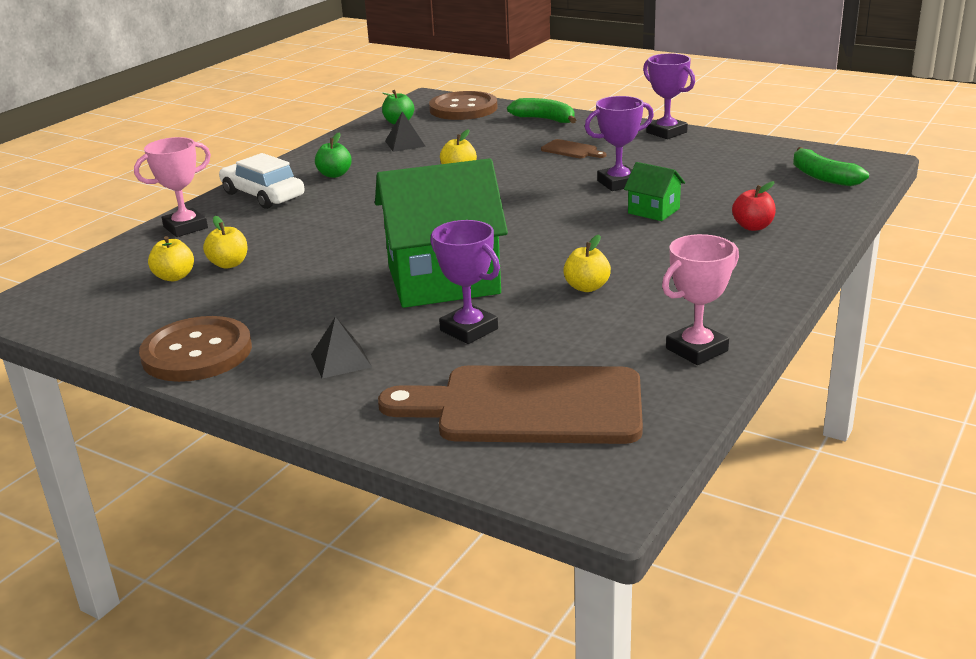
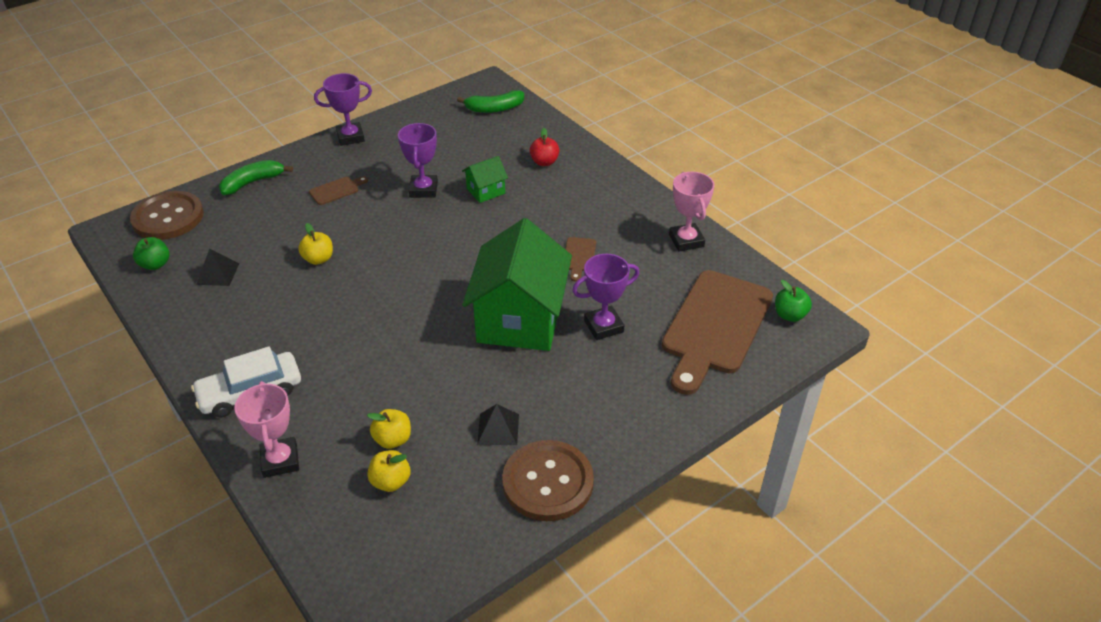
camera: 70 degrees left, 15 degrees up
(334, 174) = (248, 334): green apple -> green apple (790, 315)
(341, 360) = (609, 400): black pyramid -> black pyramid (498, 429)
(586, 287) = (579, 257): yellow apple -> brown cutting board

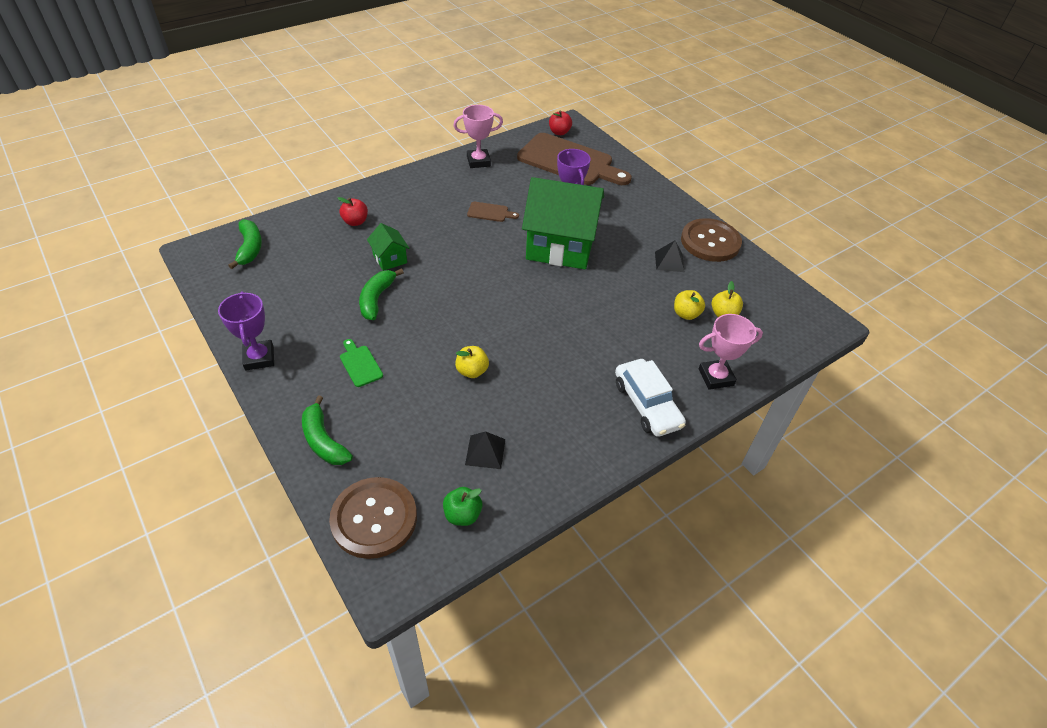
camera: 90 degrees left, 5 degrees up
(336, 190) = (360, 364): brown cutting board -> green cutting board
(423, 189) = (377, 299): purple trophy -> green banana
(790, 315) = (559, 132): green apple -> red apple

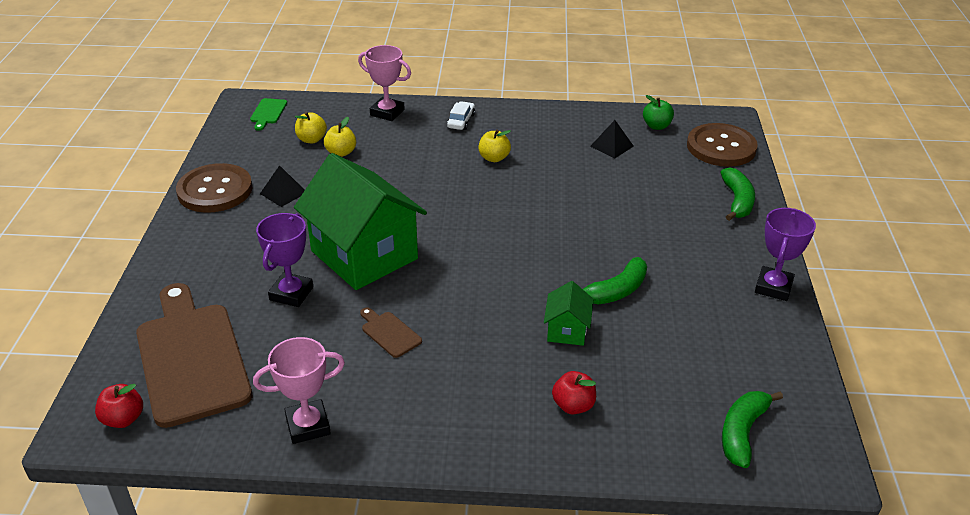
camera: 140 degrees left, 10 degrees down
(360, 364) = (673, 240): green cutting board -> green cutting board (268, 113)
(472, 371) = (574, 193): yellow apple -> yellow apple (494, 158)
(478, 161) = (308, 425): pink trophy -> pink trophy turned 45 degrees counterclockwise
(647, 404) = (461, 121): white car -> white car, size x0.56

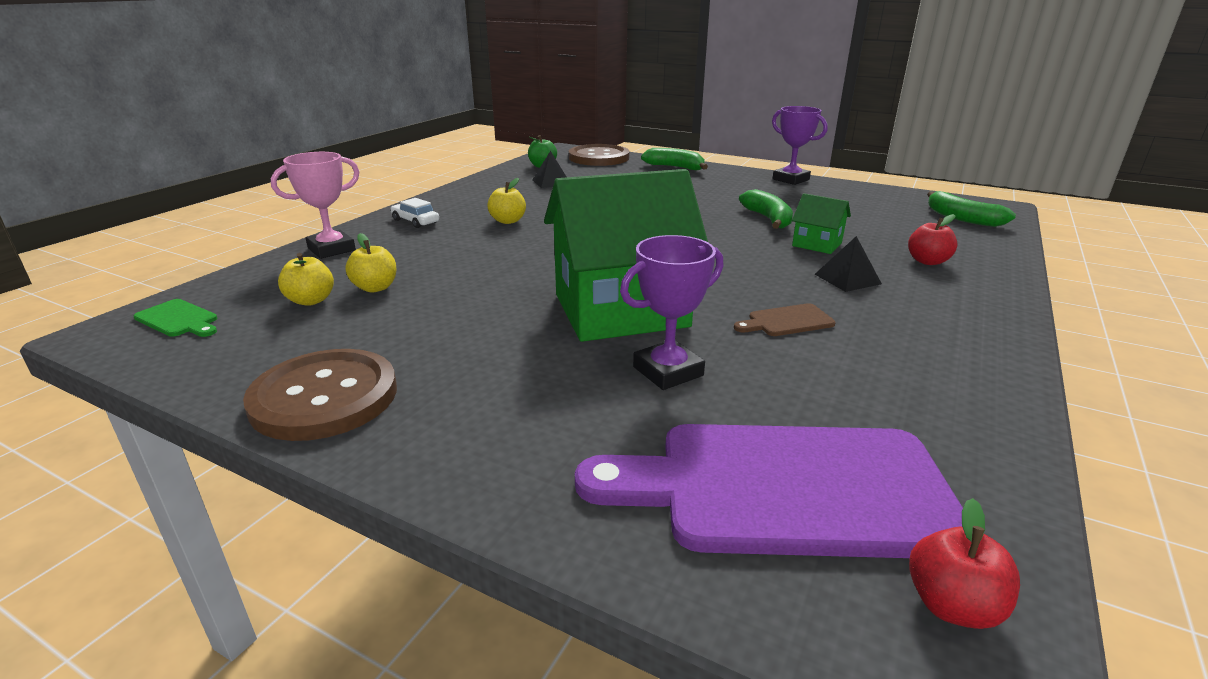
camera: 65 degrees left, 10 degrees down
(191, 357) = (785, 488): brown cutting board -> purple cutting board
(283, 193) = (415, 340): black pyramid -> black pyramid (847, 279)
(291, 293) = (668, 371): purple trophy -> purple trophy turned 75 degrees counterclockwise
(308, 425) = (962, 403): pink trophy -> none

